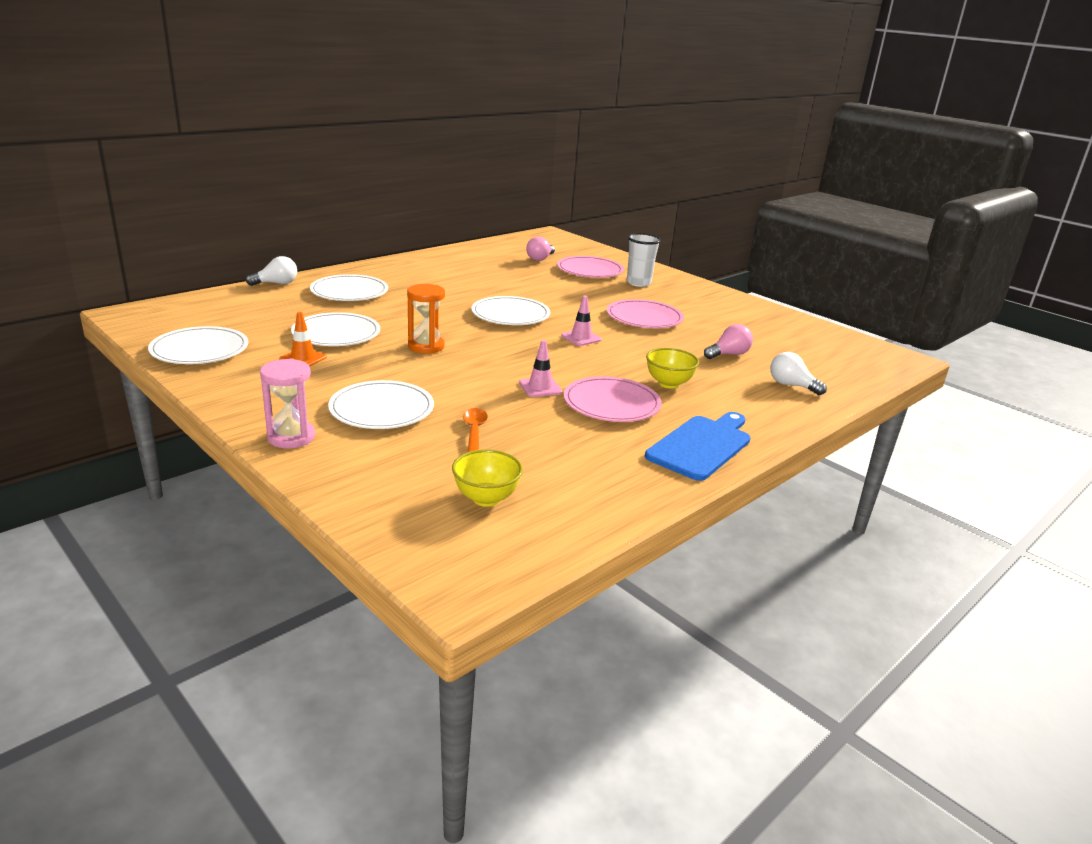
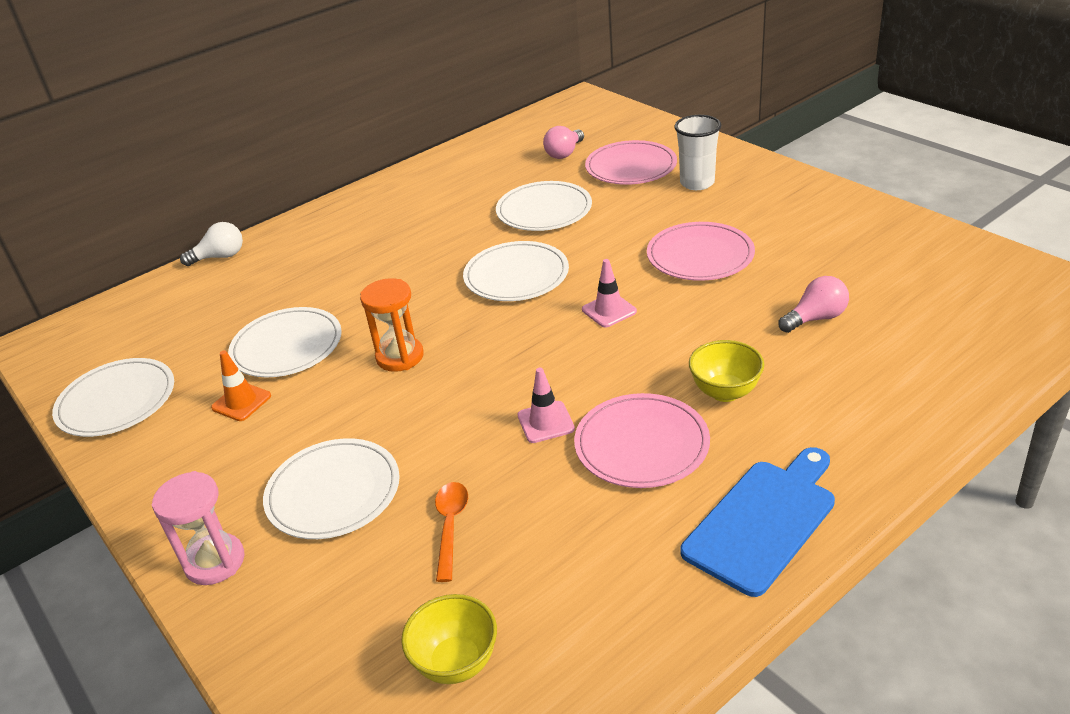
camera: 10 degrees right, 10 degrees up
(349, 292) = (309, 259): white plate -> white plate (544, 210)
(791, 385) = (904, 374): white light bulb -> none

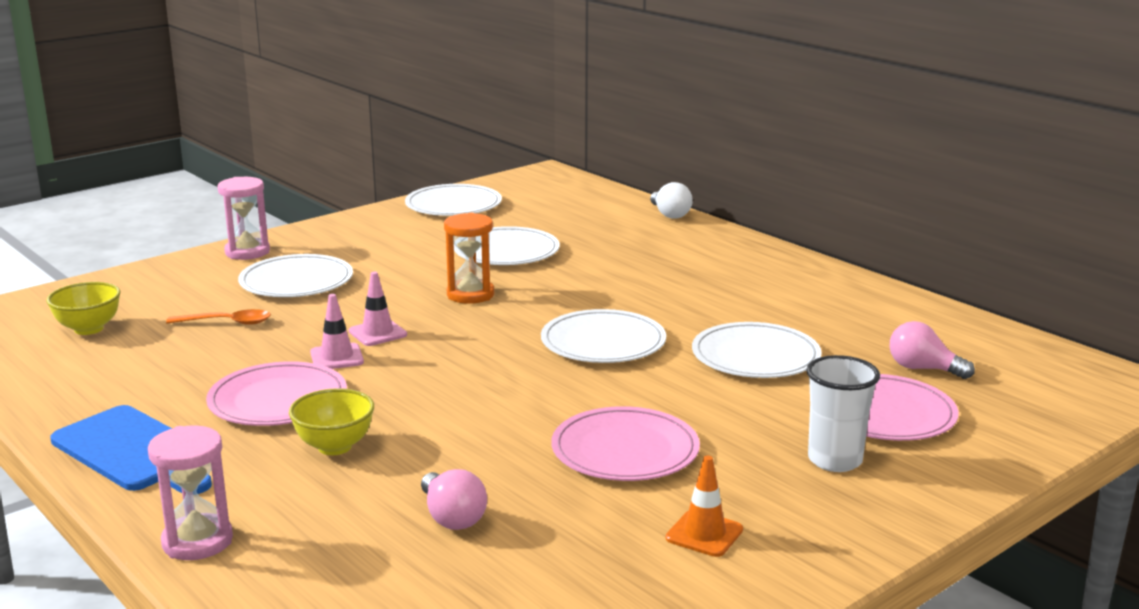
camera: 85 degrees right, 15 degrees down
(241, 402) = (431, 243): orange traffic cone -> orange traffic cone (704, 534)
(609, 310) = (515, 390): pink traffic cone -> pink traffic cone (377, 333)
(897, 439) = (197, 541): none -> pink hourglass

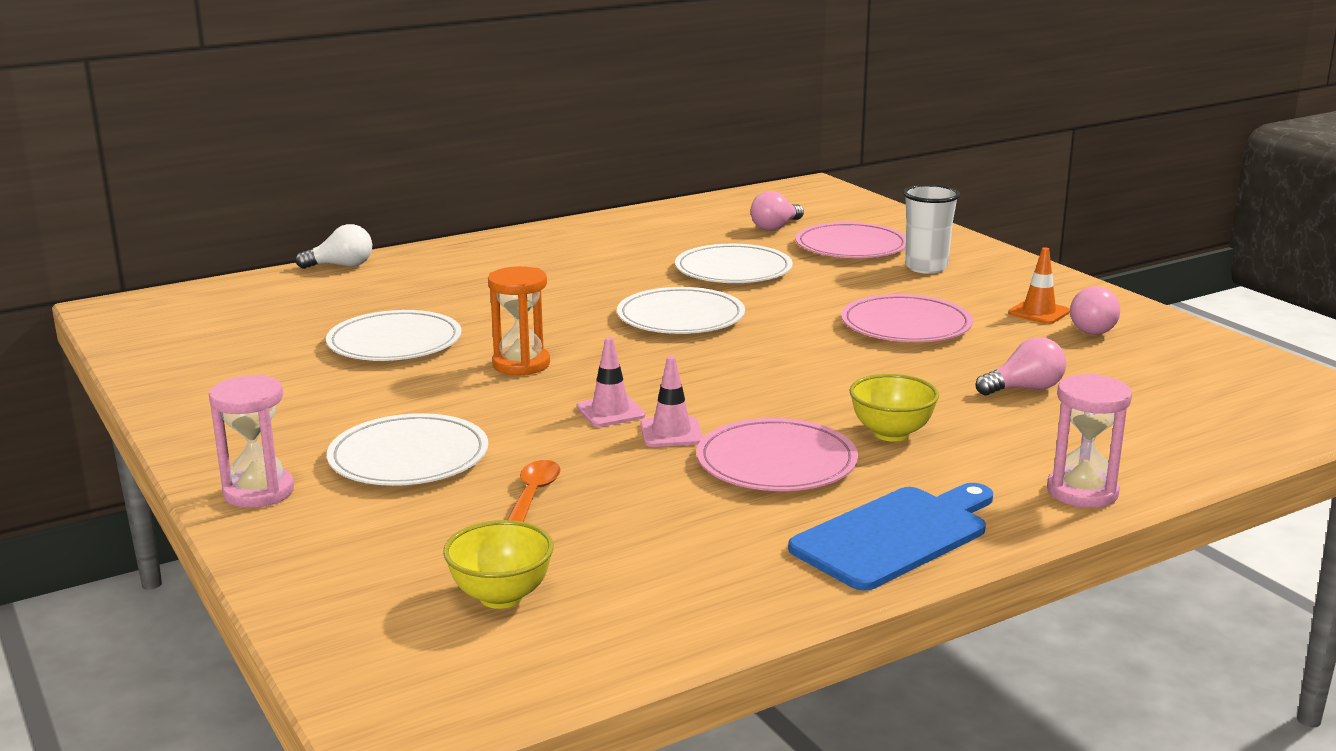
camera: 80 degrees left, 0 degrees up
(453, 205) = (189, 362): white plate -> none
(661, 571) = (1092, 328): none -> pink light bulb

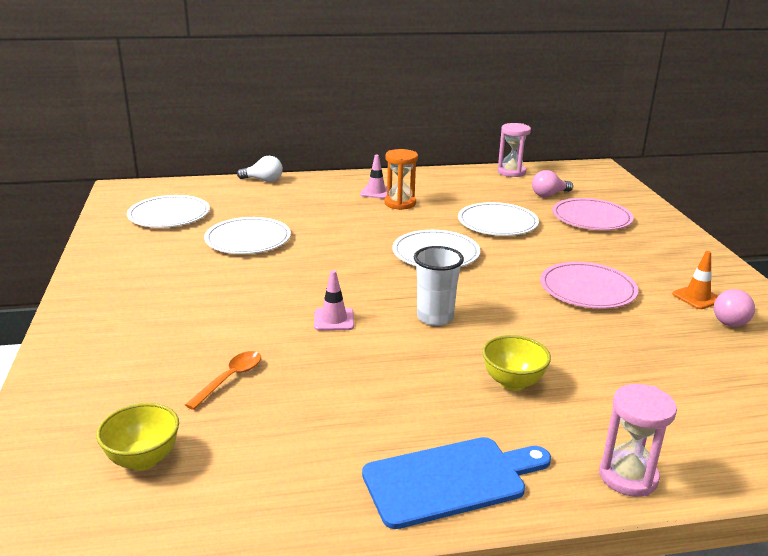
camera: 20 degrees right, 5 degrees up
(259, 492) = (79, 334): pink hourglass -> pink hourglass (511, 172)
(408, 457) = (184, 327): white plate -> white plate (169, 215)
(521, 364) = (308, 270): orange hourglass -> orange hourglass (400, 203)
(671, 433) = (359, 346): pink traffic cone -> pink traffic cone (376, 192)
(776, 462) = (412, 388): pink plate -> none
(926, 267) = (634, 244): white cup -> white cup (435, 317)
(1024, 389) = (642, 364): pink light bulb -> none

